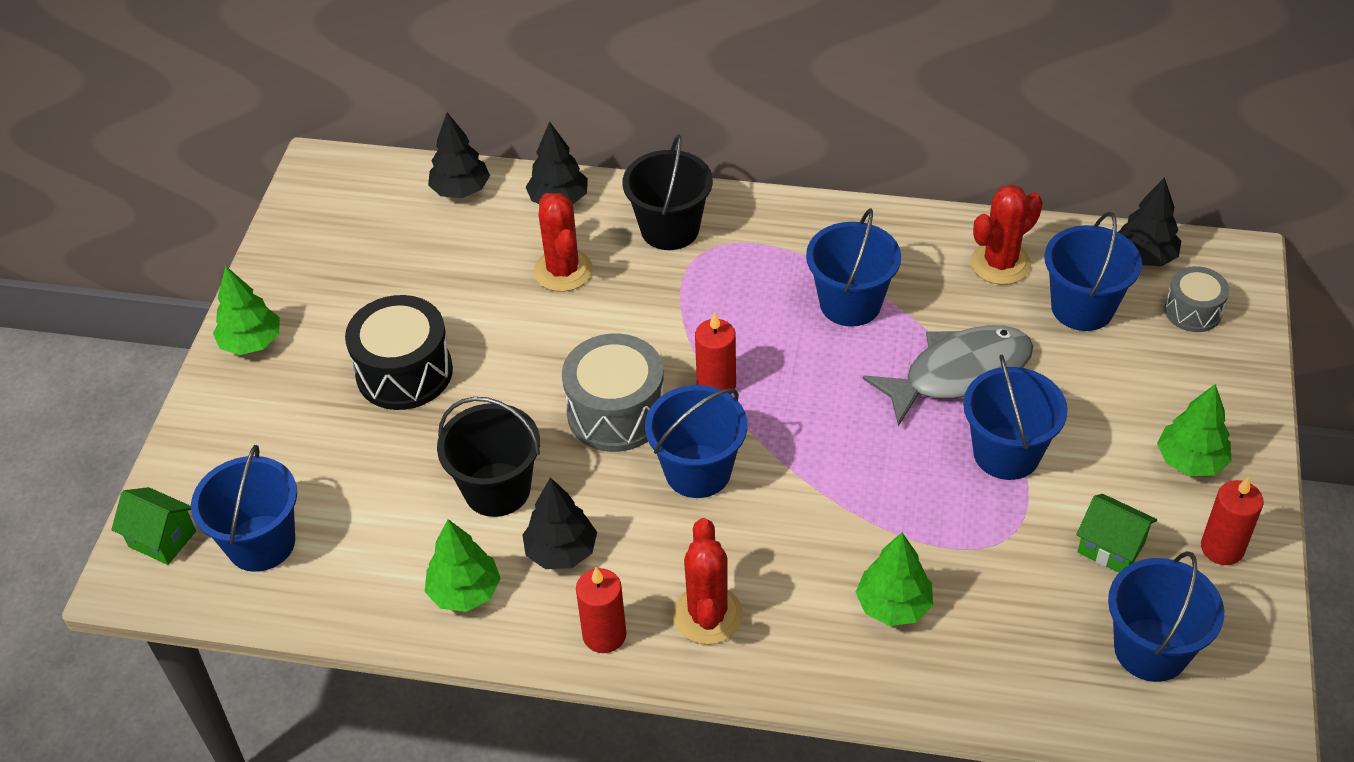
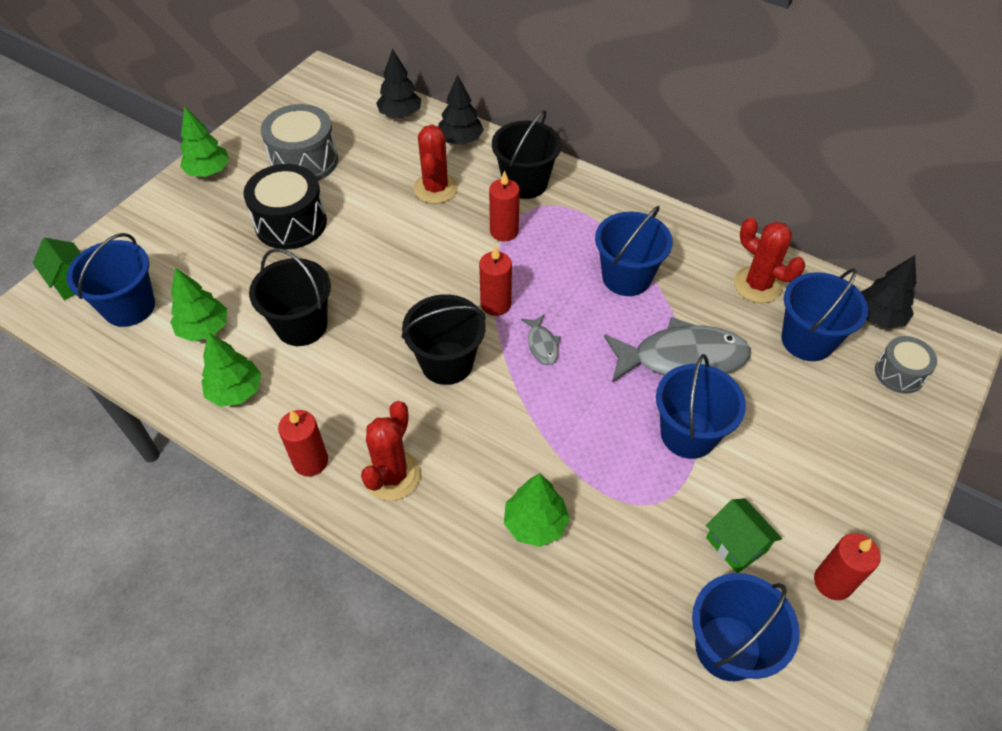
camera: 20 degrees right, 5 degrees up
(561, 551) = (318, 387): black tree -> none
(616, 412) = (414, 299): grey drum -> grey drum (304, 161)
(677, 296) = (504, 231): none -> red candle
(698, 471) = (447, 363): blue bucket -> black bucket
(795, 413) = (542, 345): none -> grey fish
(1000, 264) = (757, 285): red cactus -> red cactus turned 60 degrees clockwise
(1190, 461) = (839, 496): green tree -> green tree (204, 329)

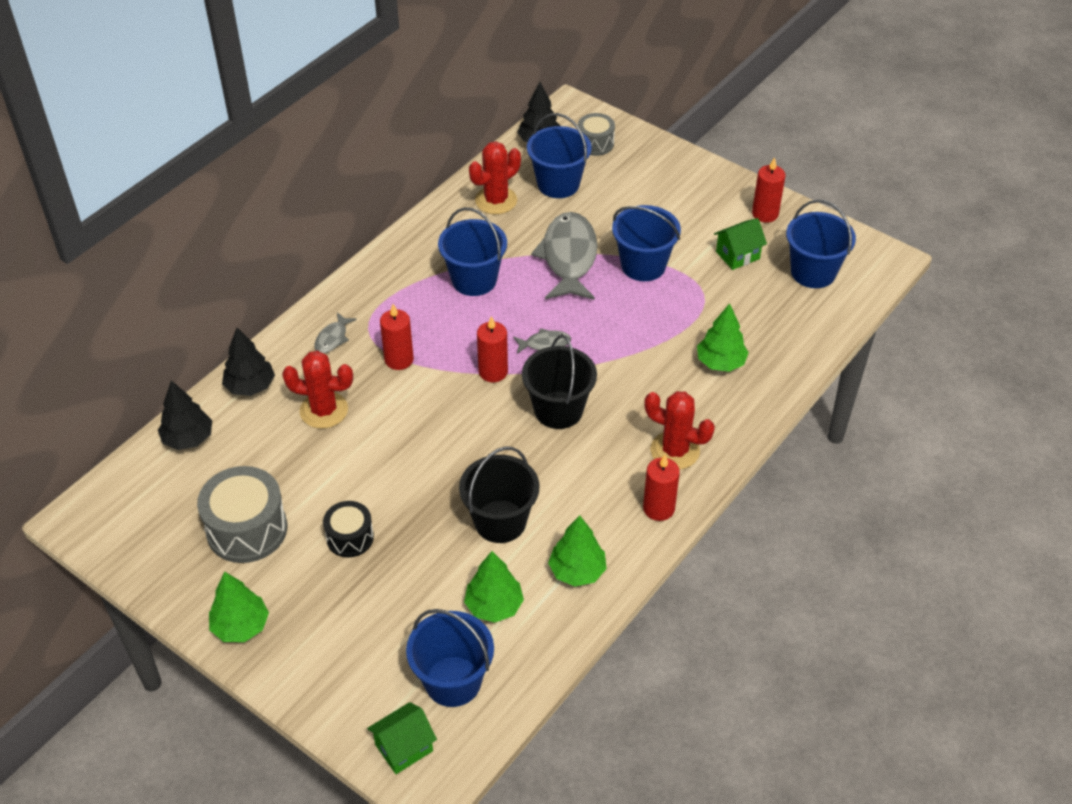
camera: 85 degrees left, 5 degrees down
(291, 223) = (350, 537): black drum -> black drum, size x0.59
(525, 183) = (332, 338): black bucket -> grey fish

